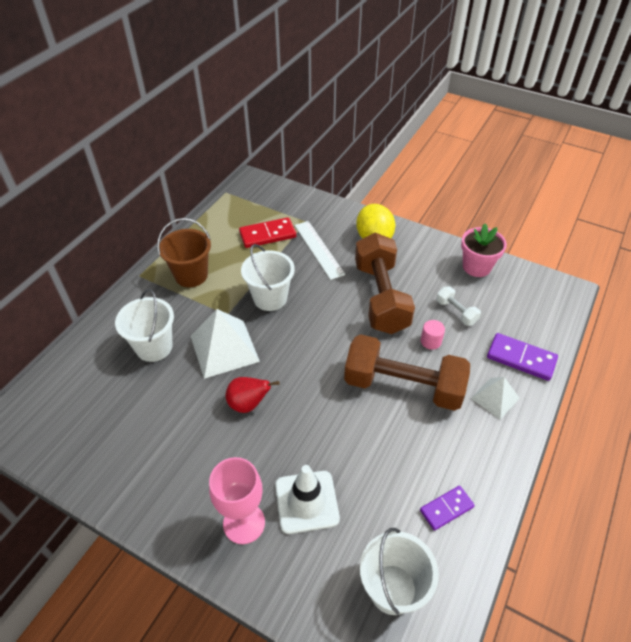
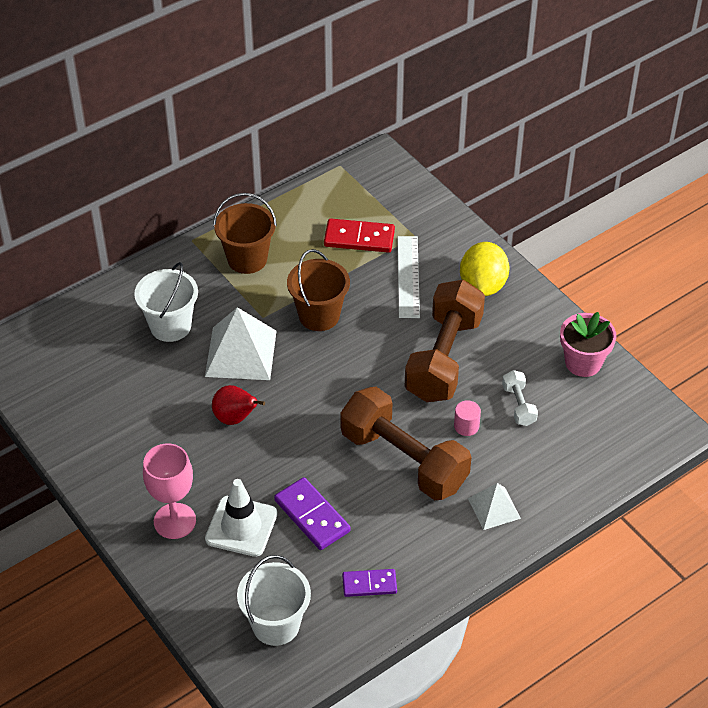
camera: 25 degrees right, 0 degrees up
(270, 298) = (319, 315): white bucket -> brown bucket
(521, 358) = (554, 480): purple domino -> purple domino (312, 516)

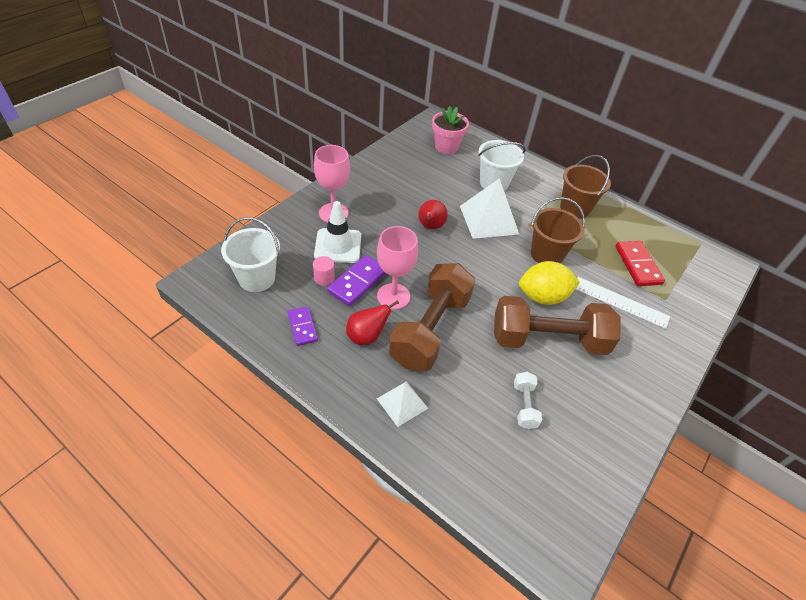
camera: 70 degrees right, 0 degrees up
(345, 484) = (393, 296): none -> pink goblet
(399, 523) = (367, 336): none -> red pear
(408, 276) = (620, 302): white ruler -> white ruler turned 45 degrees clockwise
(466, 426) = (483, 368): pink cylinder -> pink cylinder (324, 278)
(483, 285) = (645, 356): yellow lemon -> yellow lemon (543, 297)
(518, 405) = (524, 405): white dumbbell -> white dumbbell turned 60 degrees counterclockwise
(583, 362) = (603, 455): pink flower pot -> pink flower pot (446, 147)

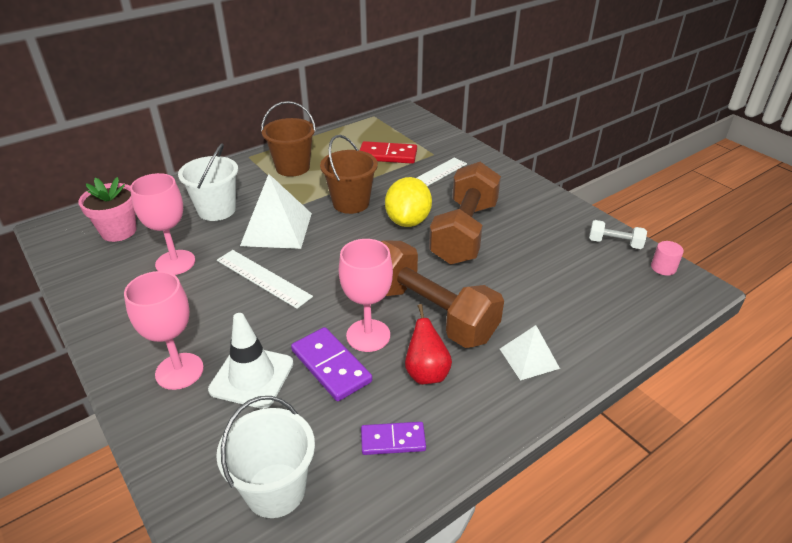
camera: 70 degrees left, 10 degrees down
(324, 278) = (309, 402): pink cylinder -> pink cylinder (663, 268)
(427, 181) = (175, 262): none -> pink goblet
(430, 227) = (263, 278): red pear -> white ruler
(524, 405) = (540, 268): white dumbbell -> white dumbbell (614, 243)

